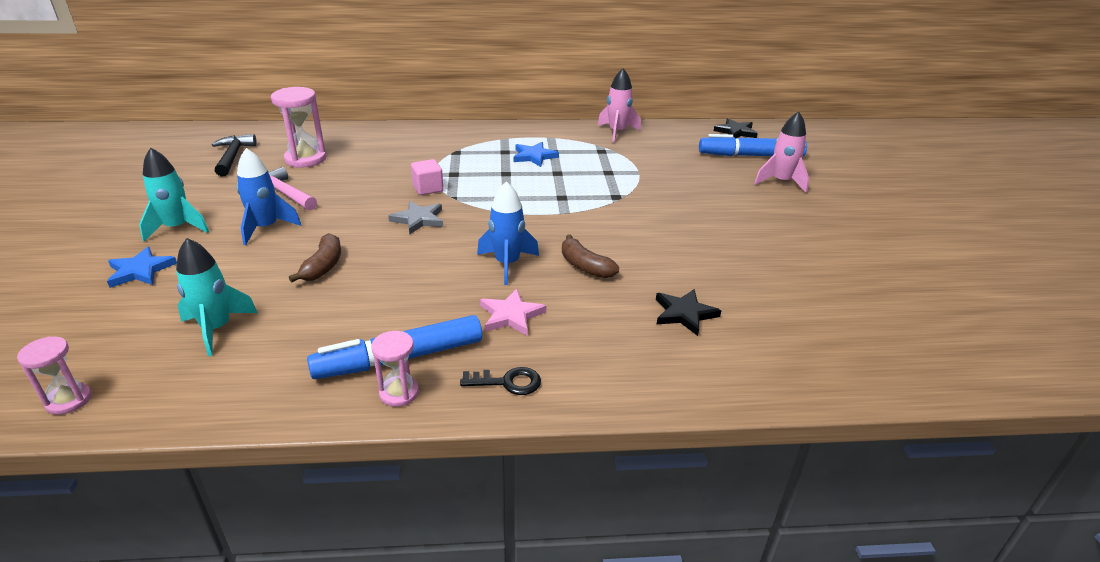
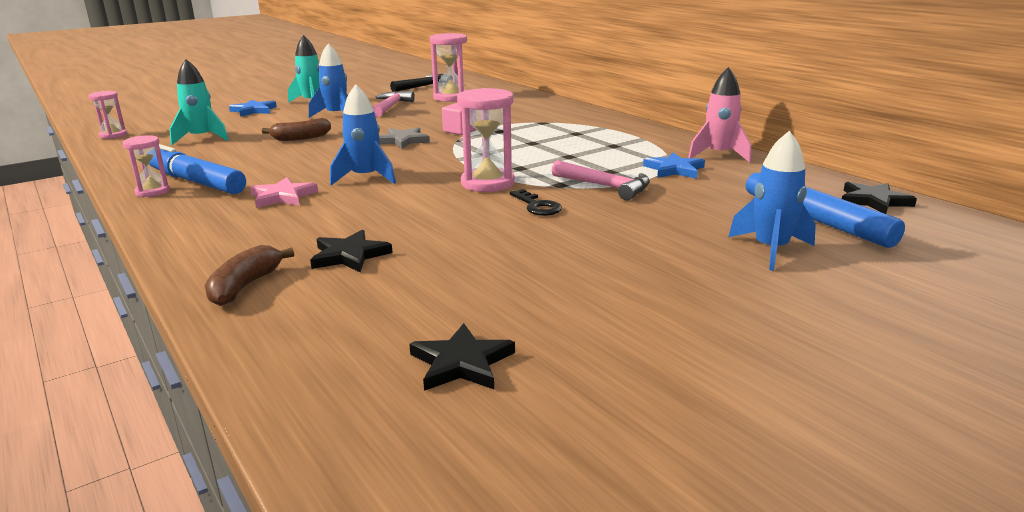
camera: 60 degrees right, 10 degrees down
(508, 382) = (183, 216): black key -> black key (537, 206)
(534, 156) = (587, 142): blue star -> blue star (674, 169)
(583, 219) = (487, 183): none -> pink hourglass
(585, 266) = (395, 202): brown banana -> brown banana (245, 286)
(637, 184) = (605, 186): none -> pink hammer
(781, 182) = (771, 250): pink rocket -> blue rocket
(873, 315) = (461, 363): none -> black star

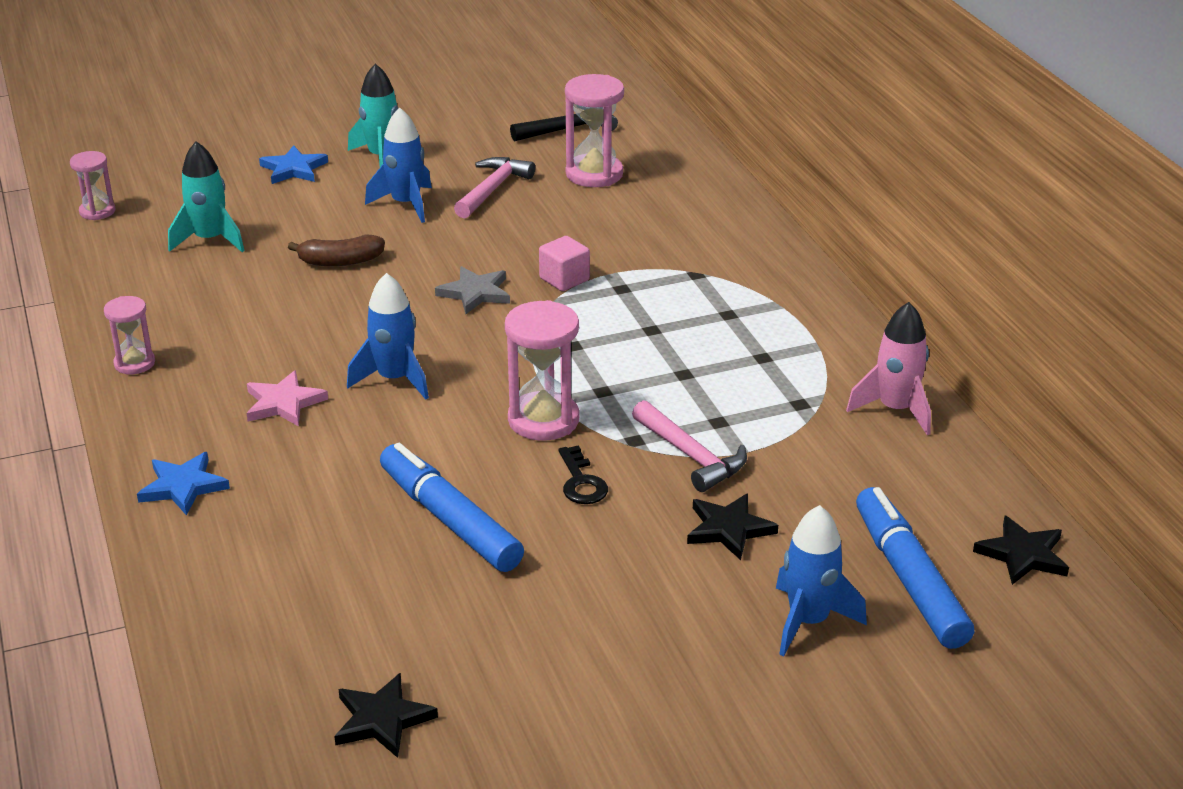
camera: 15 degrees right, 10 degrees up
(196, 182) = (187, 350): blue marker -> blue marker (449, 520)
(245, 286) = (208, 565): brown banana -> none
(349, 255) = (328, 535): black star -> black star (728, 529)
(674, 169) = (808, 433): blue star -> blue star (183, 486)

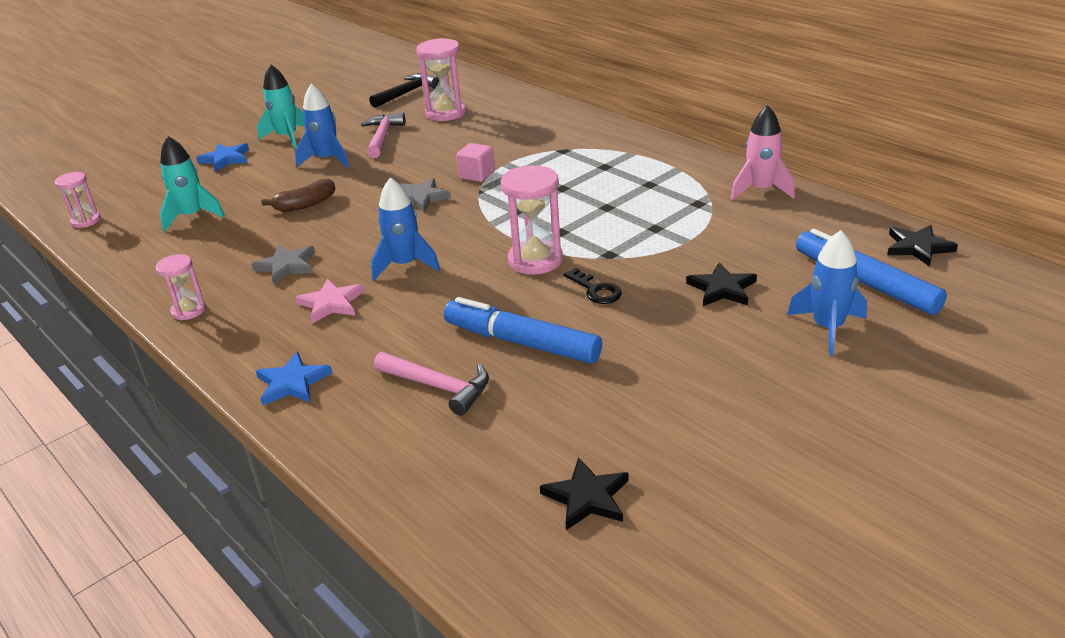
camera: 20 degrees left, 0 degrees up
(268, 339) = (286, 266): none -> grey star
(690, 456) = (655, 253): pink hammer -> pink hammer (438, 387)

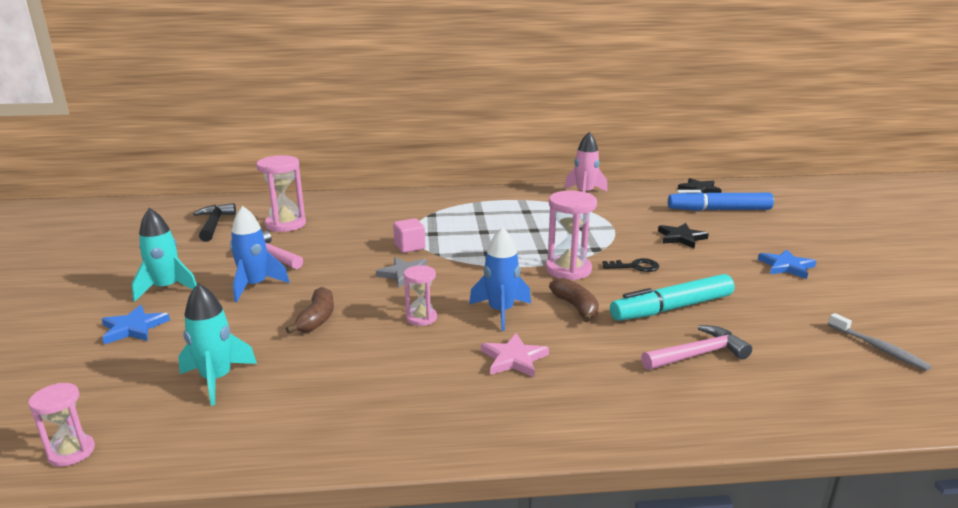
camera: 55 degrees left, 10 degrees down
(189, 310) = (412, 435): pink hourglass -> pink hourglass (421, 318)
(286, 266) = (414, 360): grey star -> none
(292, 383) = (621, 415): blue star -> blue star (786, 266)
(459, 294) = (576, 307): none -> brown banana
(521, 342) = (672, 308): blue marker -> turquoise marker
(587, 497) = (878, 348): black star -> grey toothbrush
(828, 328) = (754, 232): blue rocket -> none

